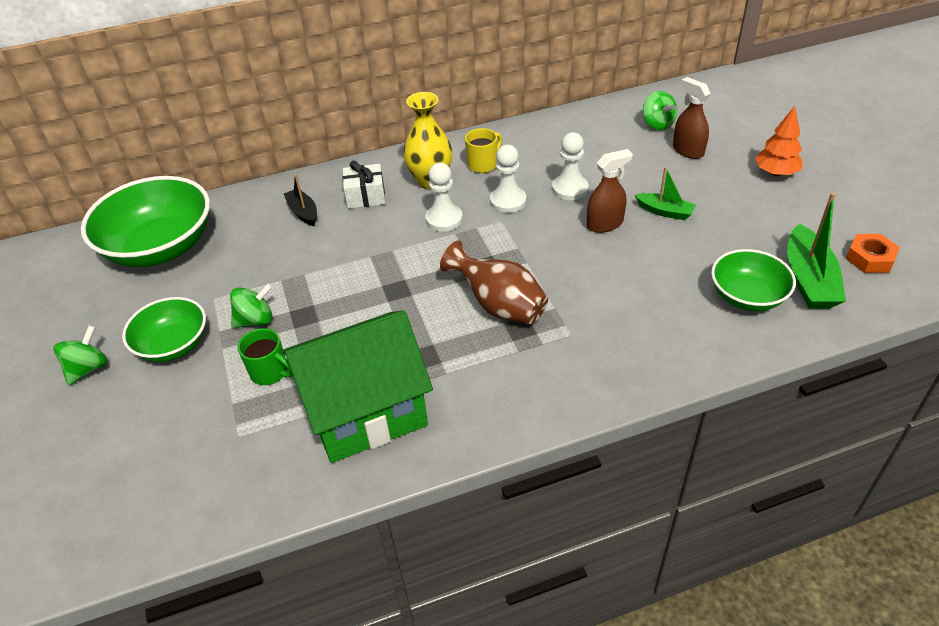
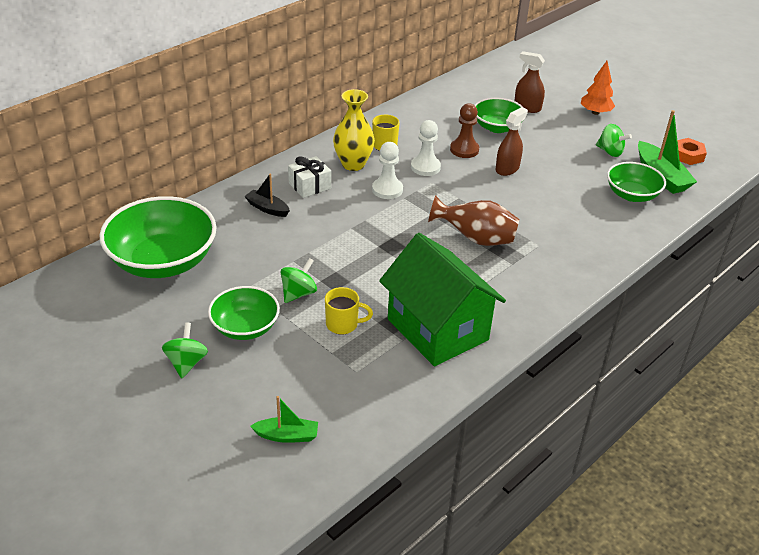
camera: 30 degrees left, 5 degrees down
(270, 372) = (343, 324): green mug -> yellow mug
(365, 411) = (437, 329): green house -> green house turned 75 degrees counterclockwise
(570, 189) = (464, 150): white pawn -> brown pawn
(631, 168) = (497, 127): none -> green bowl
(657, 124) = (492, 92): green spinning top -> green spinning top (610, 152)
(665, 211) = (541, 152): green boat -> green boat (287, 435)

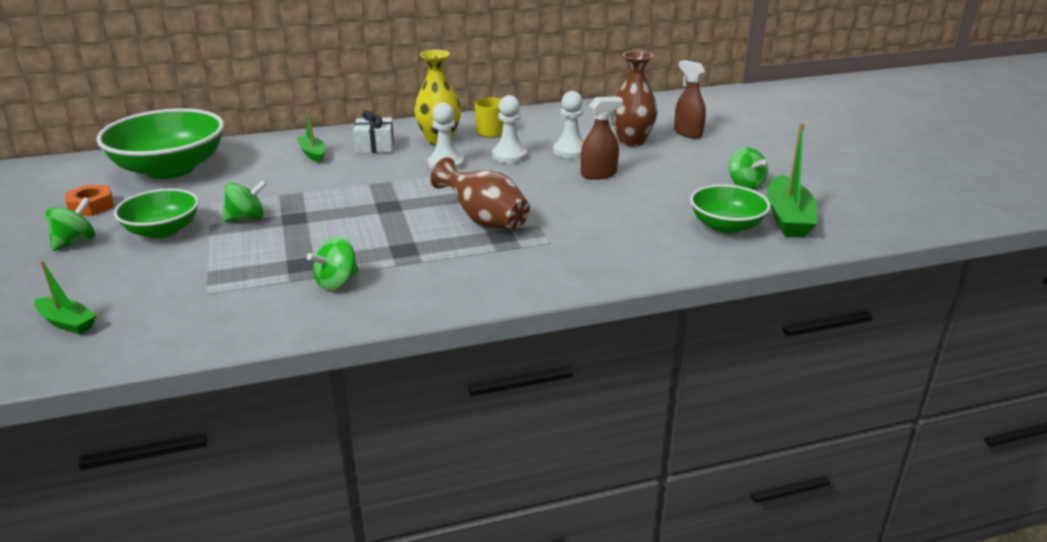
camera: 30 degrees right, 10 degrees down
(267, 208) = (313, 154): black boat -> green boat
(343, 324) = (251, 252): yellow mug -> none
(437, 329) = (337, 282): green house -> green spinning top
(464, 150) = (570, 151): brown pawn -> white pawn
(497, 127) = (631, 141): green bowl -> brown vase
(595, 112) = (768, 150): orange tree -> none
(687, 155) = (850, 207): orange nut -> orange nut (91, 206)

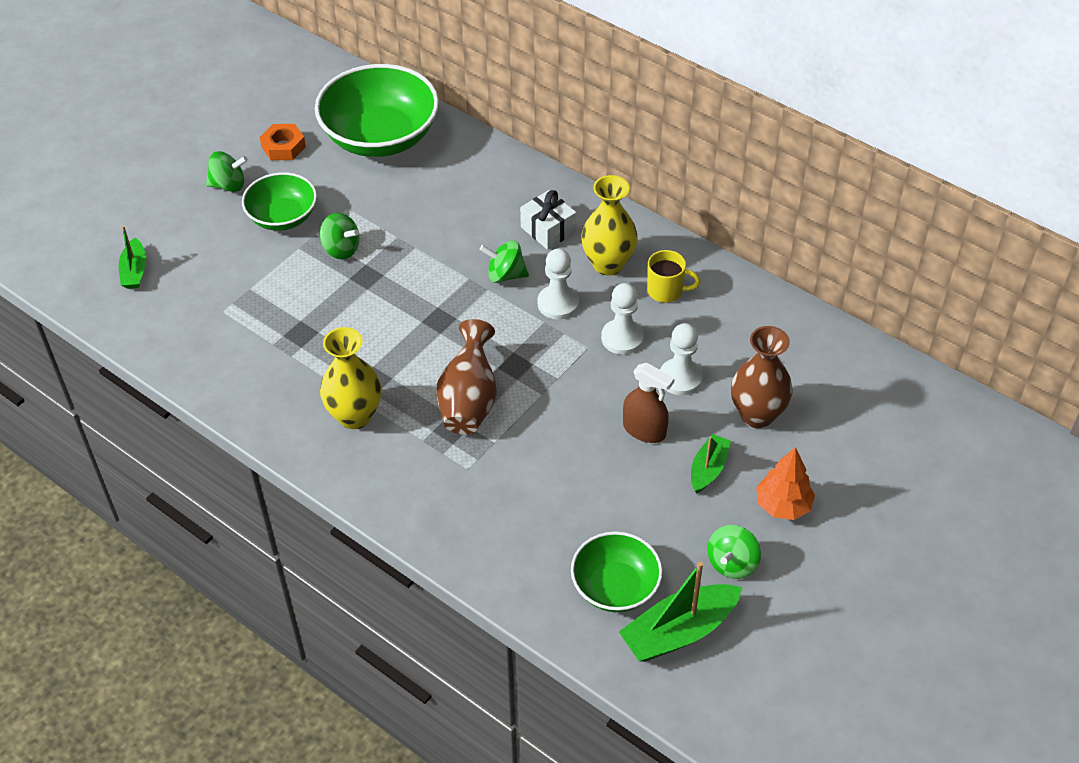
camera: 55 degrees right, 20 degrees up
(313, 154) = (492, 200): green boat -> green boat (708, 469)
(337, 282) = (292, 373): green spinning top -> green spinning top (505, 275)
(428, 270) = (355, 416): none -> yellow vase
(688, 133) = (832, 452): brown spray bottle -> none
(714, 157) = (783, 505): none -> orange tree

